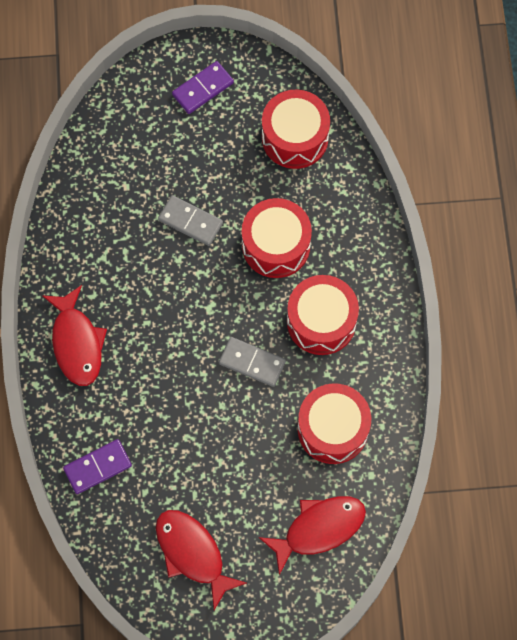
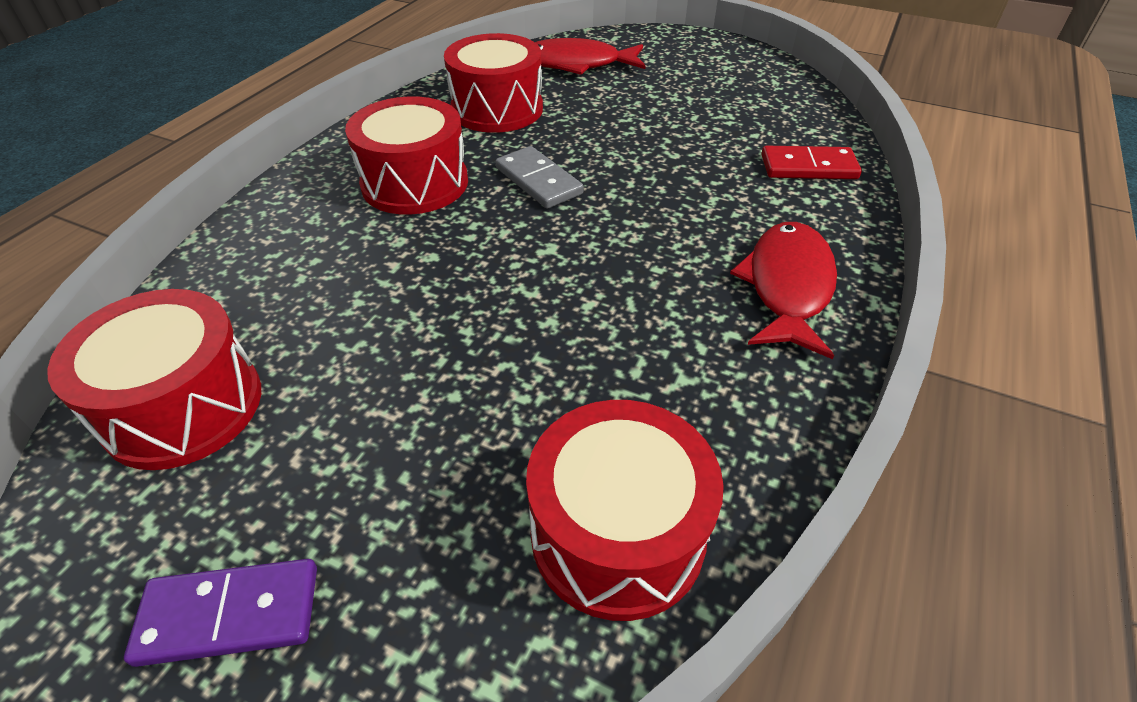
camera: 150 degrees left, 25 degrees down
(97, 467) = (808, 167): purple domino -> red domino
(190, 222) = (487, 363): grey domino -> none
(192, 553) = (723, 86): red fish -> none
(276, 245) = (386, 275): red drum -> red drum (617, 533)

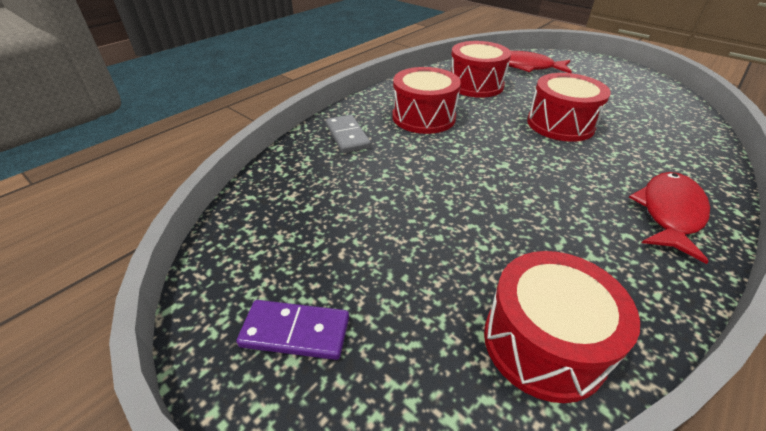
camera: 15 degrees right, 5 degrees down
(183, 406) = (283, 212): red drum -> red drum (560, 124)
(538, 181) = (499, 126): grey domino -> grey domino (347, 136)
(808, 167) = (684, 143): red domino -> none

